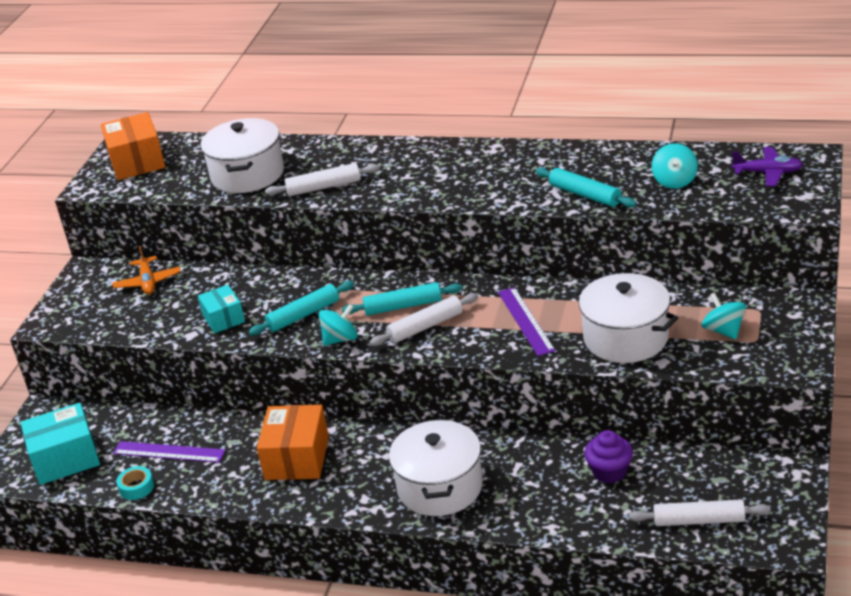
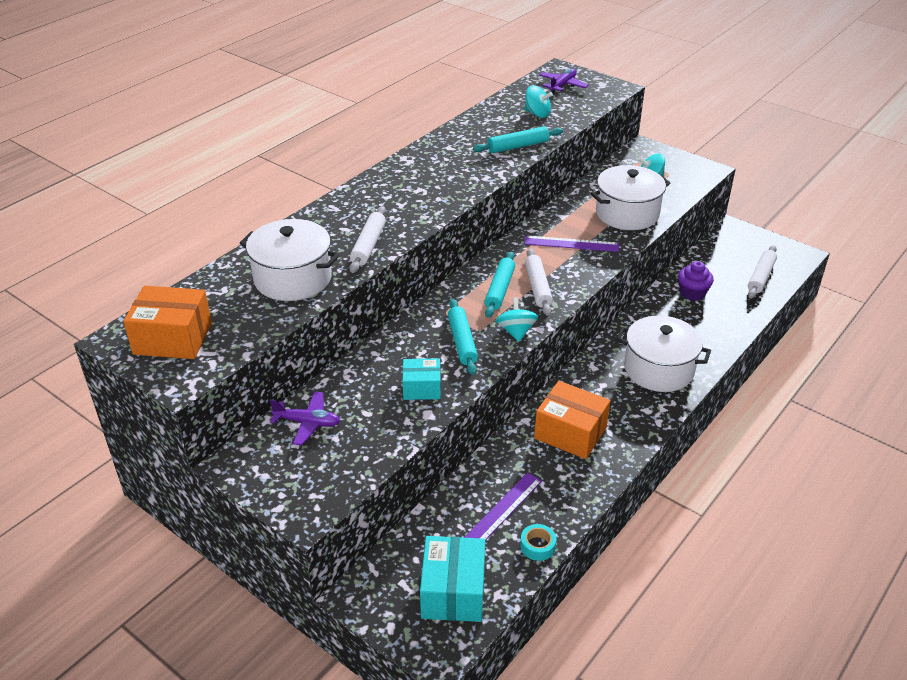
camera: 70 degrees left, 5 degrees up
(148, 282) = (307, 423): orange plane -> purple plane

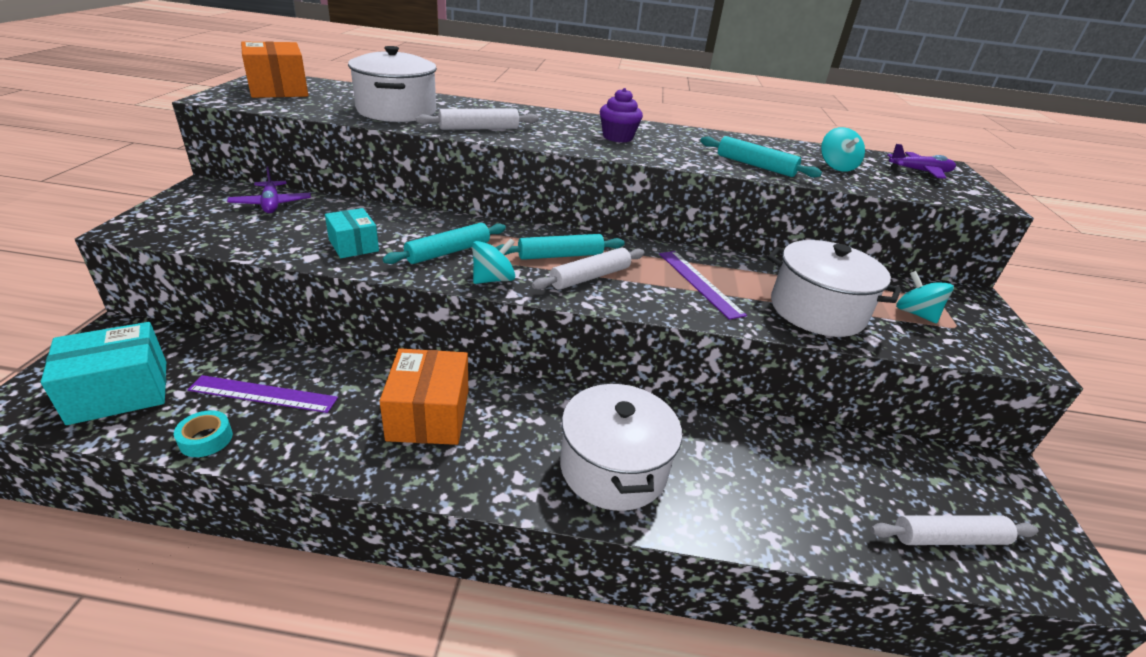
camera: 55 degrees right, 5 degrees down
(692, 293) = (810, 462): purple cupcake -> purple cupcake (617, 137)

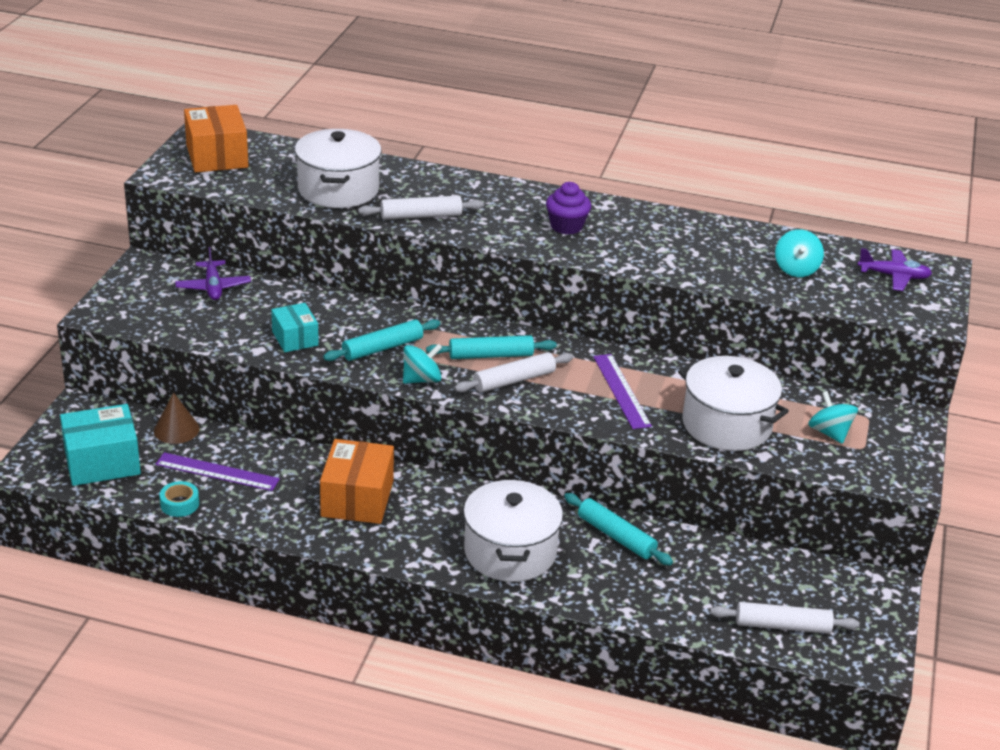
camera: 10 degrees right, 0 degrees up
(224, 348) = (176, 429): none -> brown cone
(755, 165) = (701, 268): turquoise rolling pin -> turquoise rolling pin (616, 536)

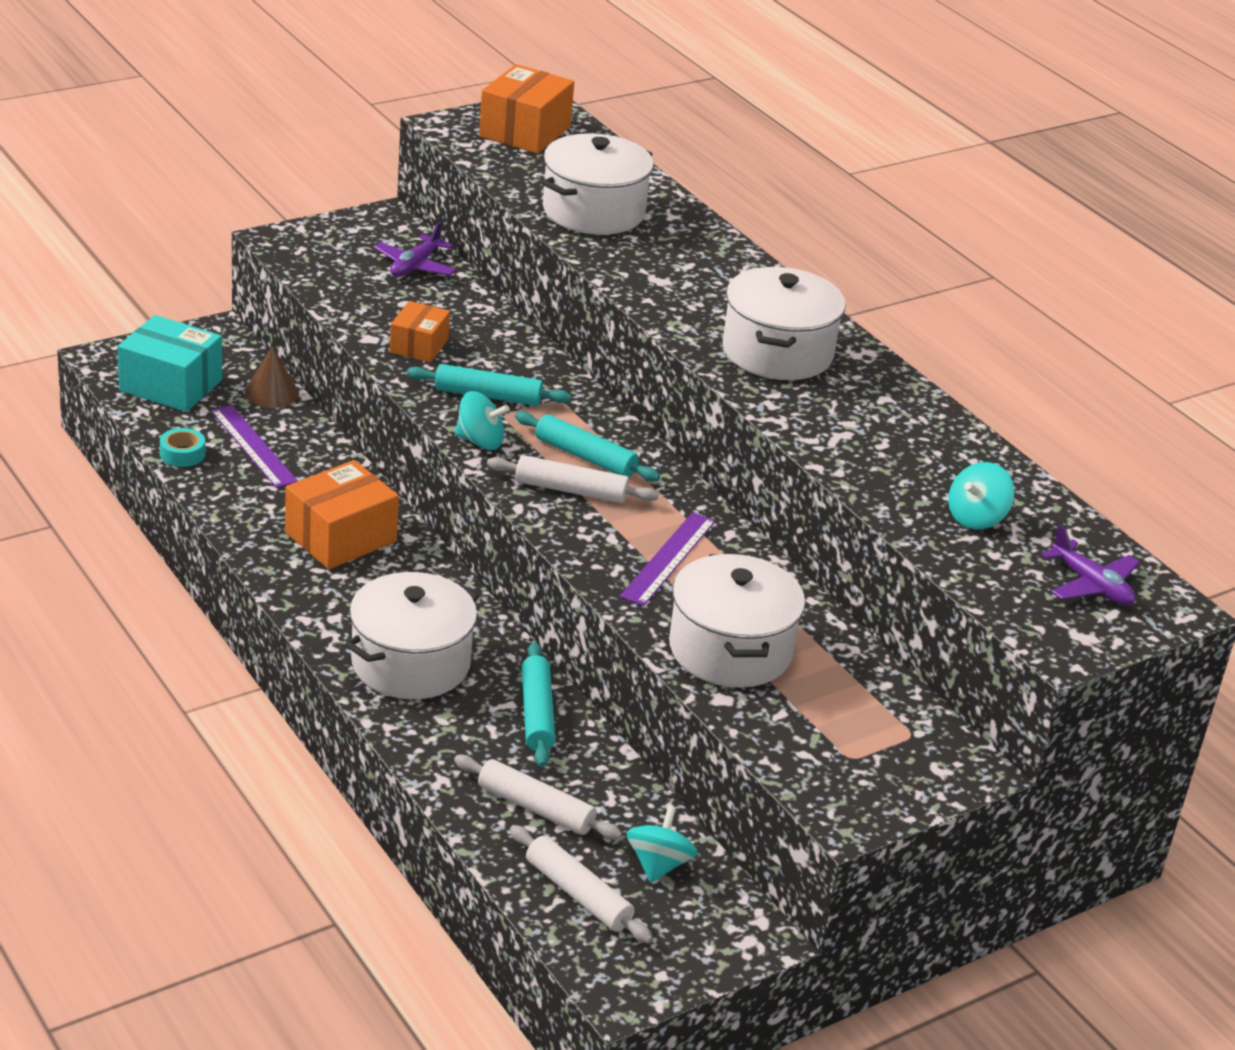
camera: 40 degrees right, 0 degrees up
(295, 338) = (419, 346): turquoise box -> orange box
(421, 216) = (636, 272): white rolling pin -> white rolling pin (535, 808)
(566, 226) = (777, 352): purple cupcake -> white pot
(829, 433) = (837, 722): turquoise spinning top -> turquoise spinning top (658, 864)

